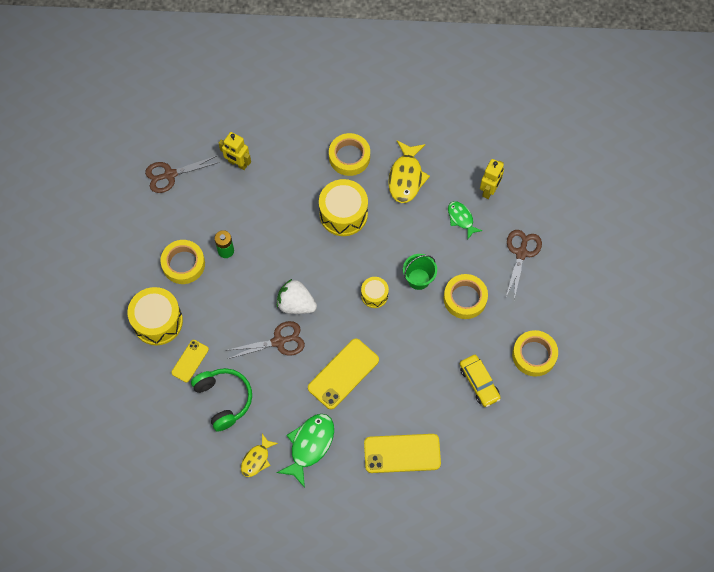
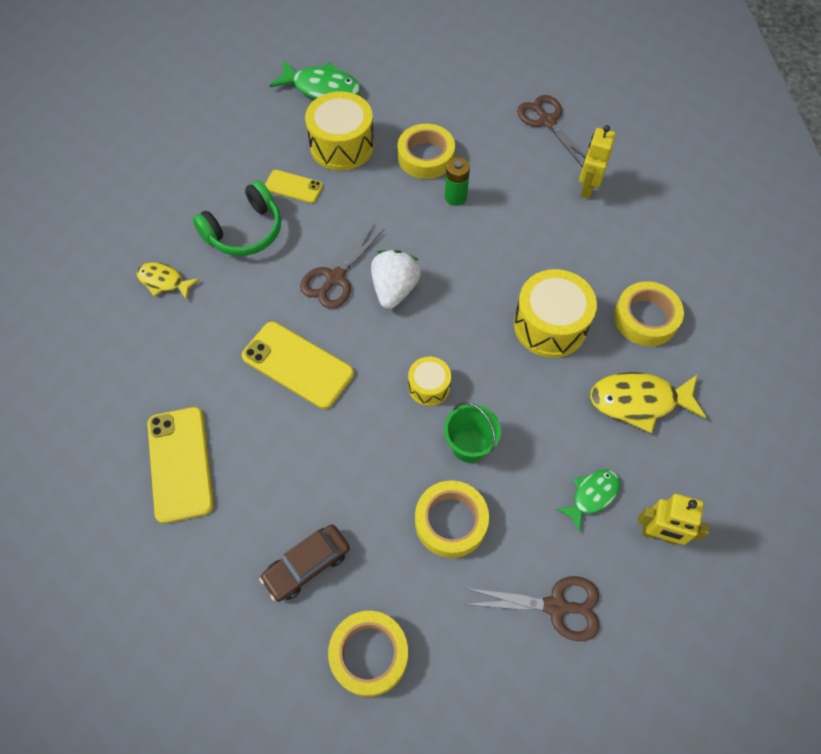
camera: 80 degrees right, 5 degrees down
(279, 341) = (335, 278): brown scissors -> brown scissors turned 60 degrees clockwise
(310, 446) = (186, 340): green fish -> green fish (322, 88)
(479, 383) = (307, 565): yellow car -> brown car

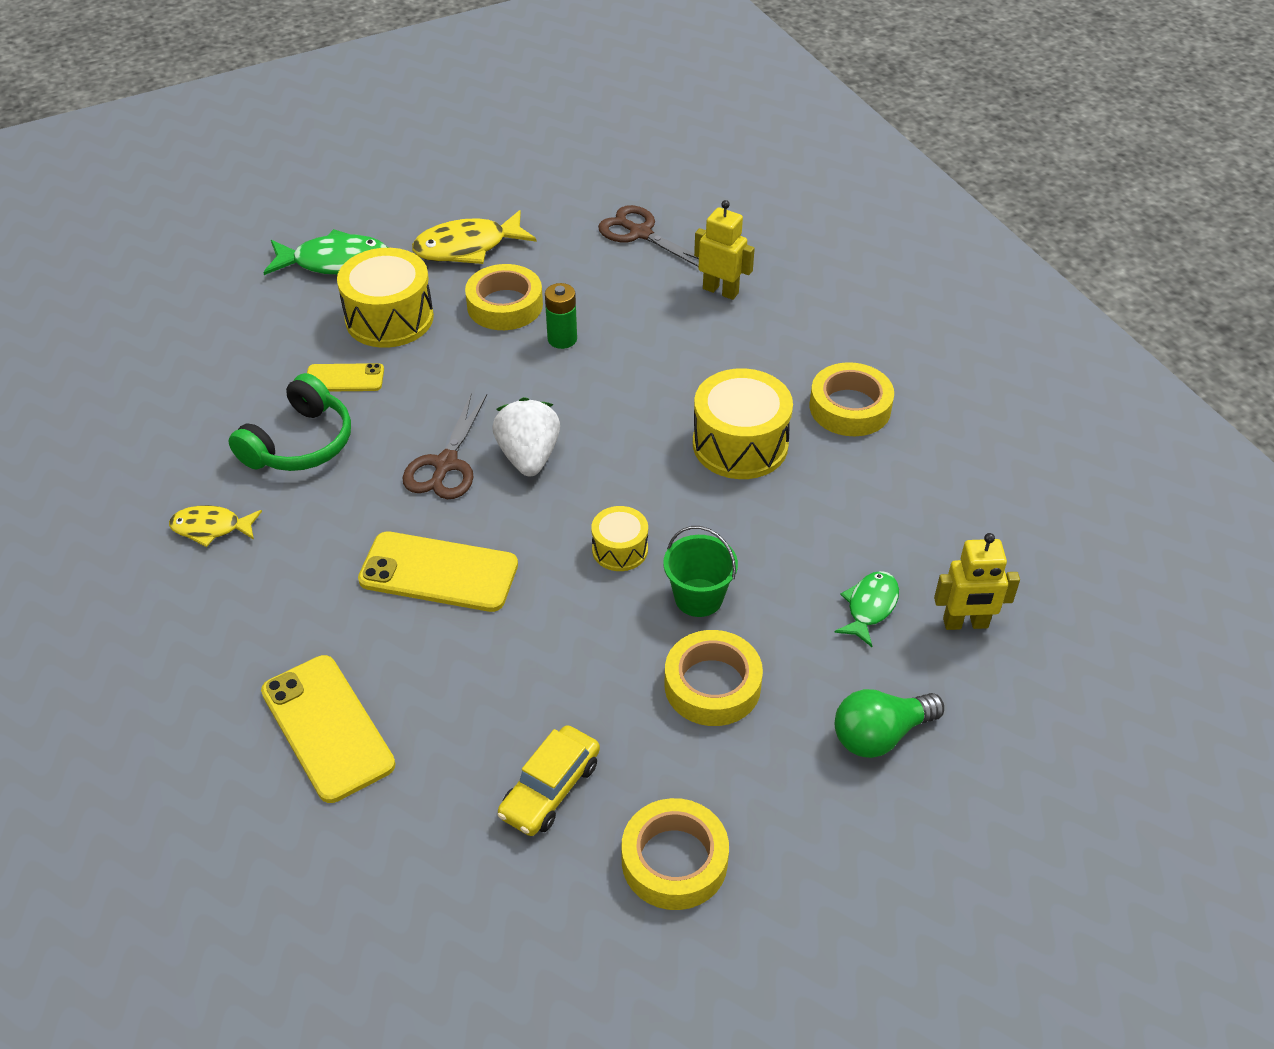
camera: 20 degrees left, 15 degrees down
(307, 565) = (550, 789): brown car -> yellow car
(556, 606) = (880, 735): brown scissors -> green light bulb
(587, 187) = (720, 291): yellow robot -> yellow robot turned 120 degrees clockwise
(639, 401) = (880, 494): yellow fish -> yellow fish (467, 247)

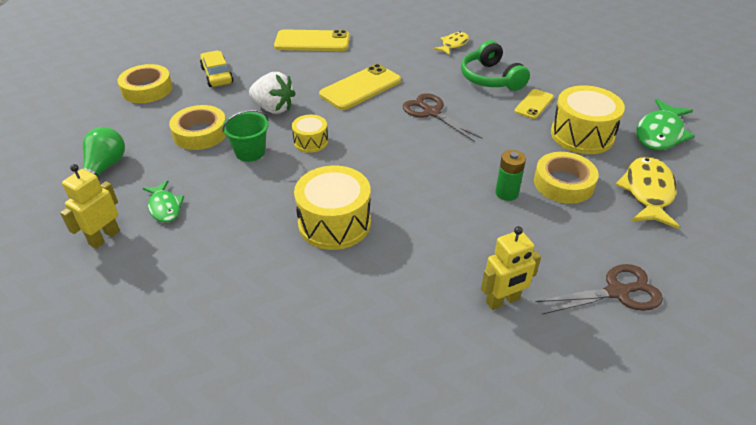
camera: 125 degrees right, 5 degrees down
(529, 456) = (410, 140): white strawberry -> white strawberry (273, 108)
(850, 407) = (310, 298): yellow tape -> none

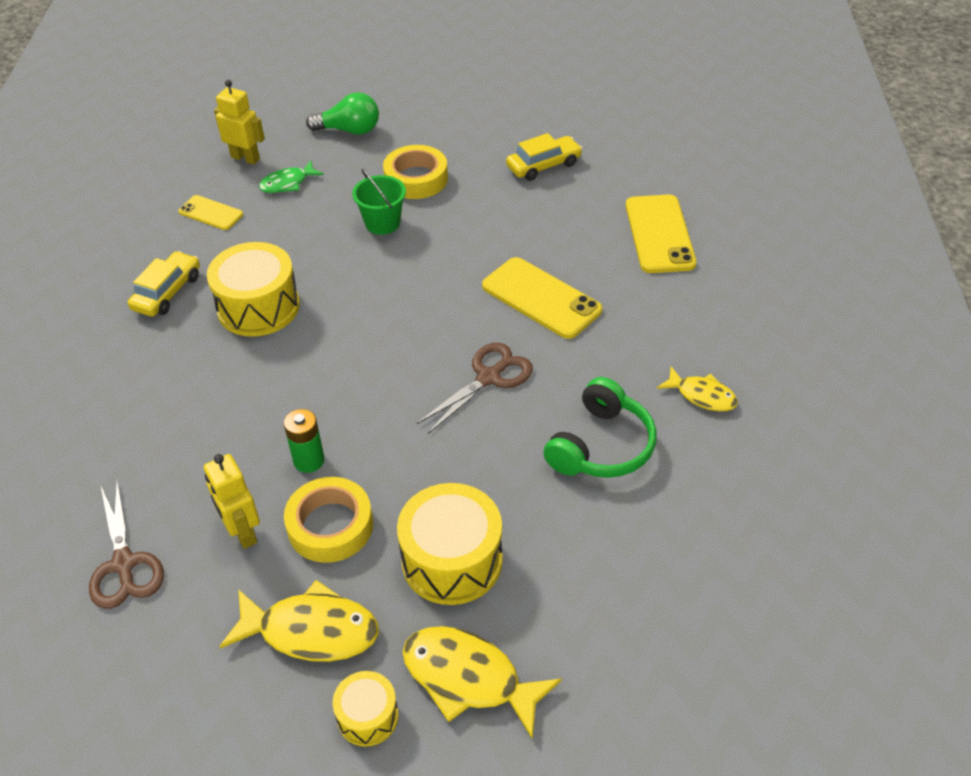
camera: 85 degrees right, 5 degrees up
(147, 89) = (500, 120): yellow tape -> none
(273, 108) = (476, 226): white strawberry -> none
(296, 287) = (167, 292): none -> yellow car
(311, 142) = (407, 268): yellow drum -> yellow drum (367, 716)
(491, 78) = (601, 446): green headphones -> green headphones turned 150 degrees clockwise
(503, 301) = (126, 453): yellow robot -> yellow robot (242, 532)
(534, 104) = (532, 501): yellow phone -> yellow phone (211, 213)
(660, 133) = (469, 678): green fish -> yellow fish

